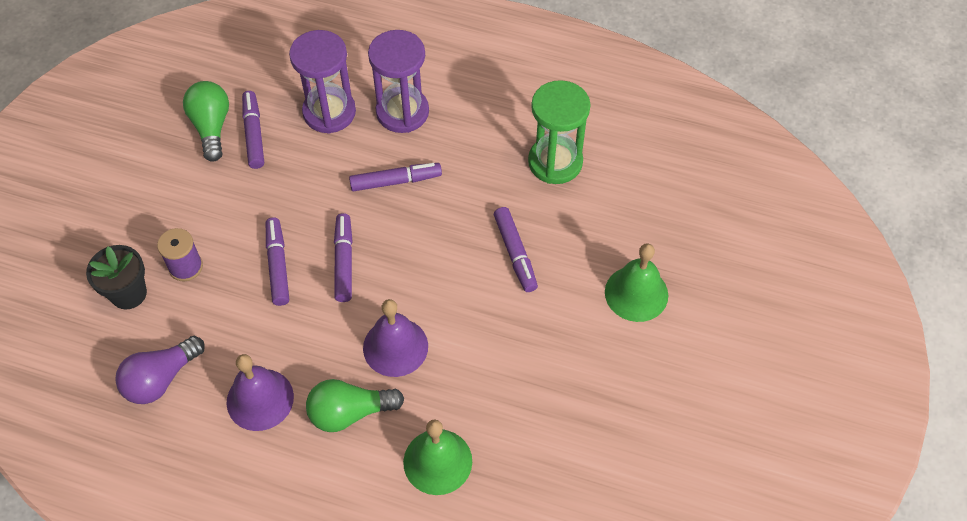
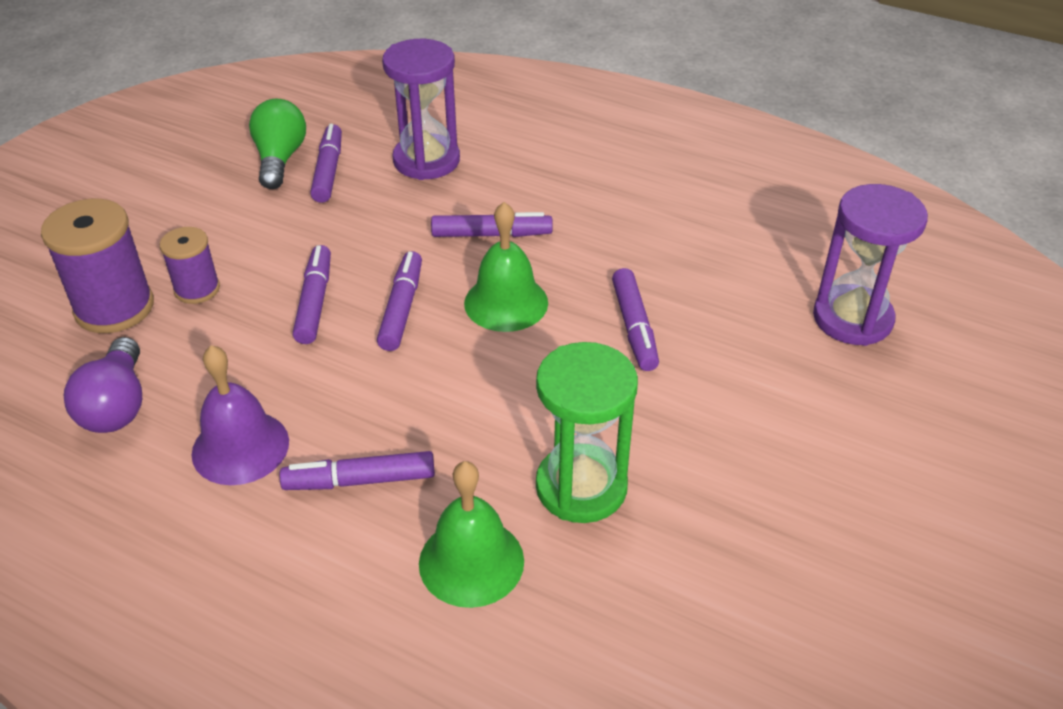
camera: 10 degrees right, 15 degrees down
(128, 293) = (114, 308): black flower pot -> purple spool
(161, 379) = (117, 405): purple light bulb -> purple light bulb turned 60 degrees counterclockwise
(349, 412) = (359, 481): green light bulb -> purple marker
(395, 347) = (445, 411): purple bell -> none
(402, 112) = (517, 170): purple hourglass -> purple hourglass (852, 319)
(555, 162) = (704, 238): green hourglass -> green hourglass (581, 487)
(636, 293) = (800, 393): green bell -> green bell (506, 302)

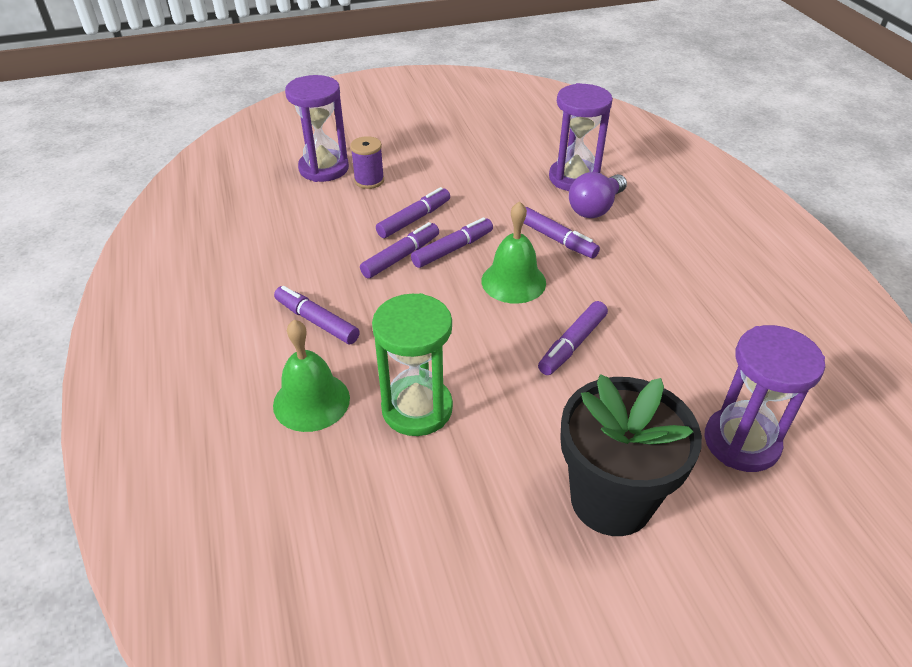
camera: 45 degrees right, 0 degrees up
(114, 308) = (324, 168): purple spool -> purple hourglass
(117, 405) = (267, 214): purple light bulb -> purple light bulb (595, 208)
(240, 447) = (289, 267): purple bell -> none
(280, 159) = (493, 137): green light bulb -> none
(328, 171) = (511, 156): purple marker -> purple marker (401, 256)
(827, 436) = (611, 499): none -> black flower pot

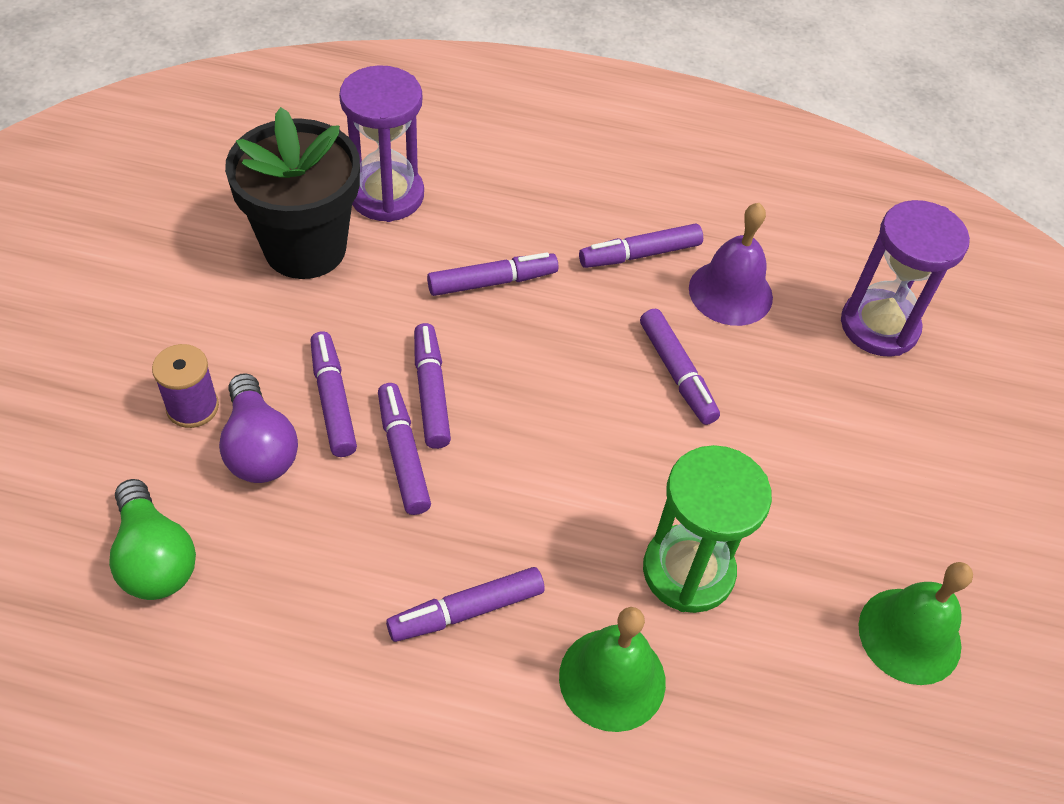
camera: 65 degrees left, 10 degrees up
(274, 207) = (154, 558): none -> green light bulb
(324, 168) = (105, 448): purple hourglass -> none
(513, 281) = (538, 366): green bell -> green bell (909, 635)
(595, 208) = (462, 213): purple light bulb -> purple light bulb (259, 448)
(611, 499) = (896, 466): black flower pot -> black flower pot (305, 248)
(653, 290) = (639, 254): none -> purple marker
(673, 345) = (730, 292): none -> purple bell

